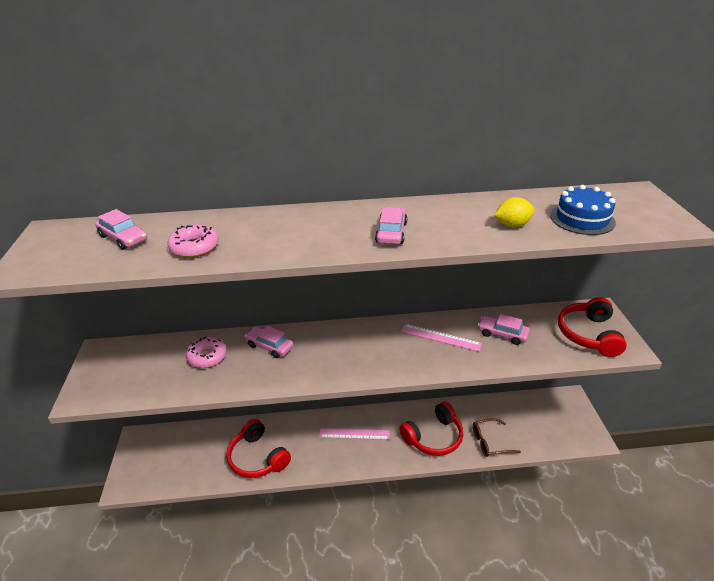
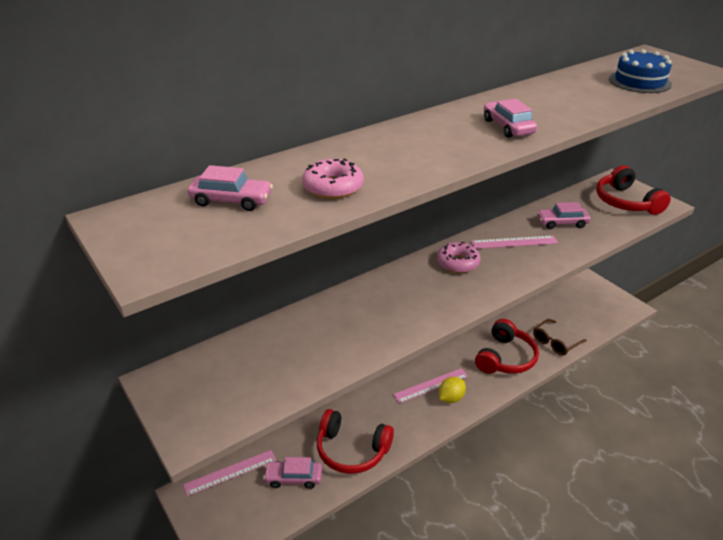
camera: 30 degrees left, 0 degrees up
(172, 436) = (230, 472): none -> pink ruler
(207, 357) = (302, 339): pink donut -> pink donut (457, 263)
(270, 346) = (360, 305): pink car -> pink car (293, 478)
(512, 225) = (596, 98): yellow lemon -> yellow lemon (451, 398)

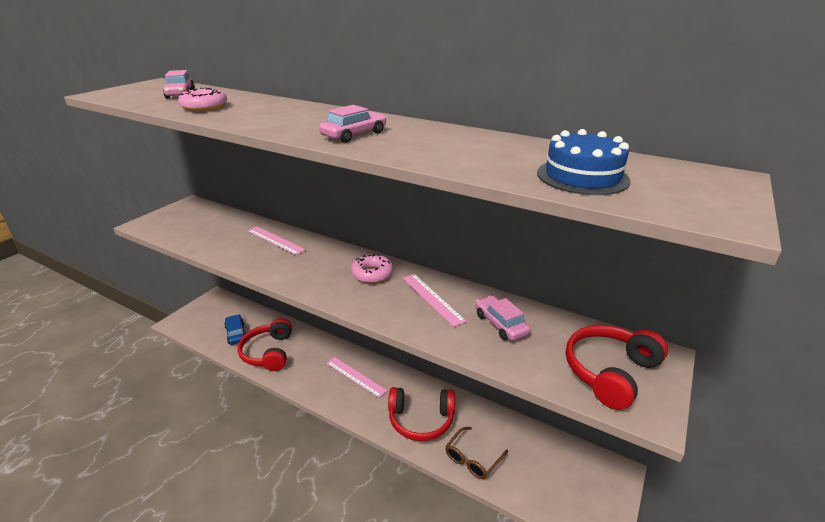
camera: 65 degrees right, 5 degrees down
(230, 472) = (235, 307): pink ruler -> pink ruler (275, 240)
(293, 478) = (236, 333): pink car -> blue car
(451, 398) = (346, 393): yellow lemon -> none
(555, 342) = (473, 458): brown glasses -> brown glasses turned 75 degrees counterclockwise

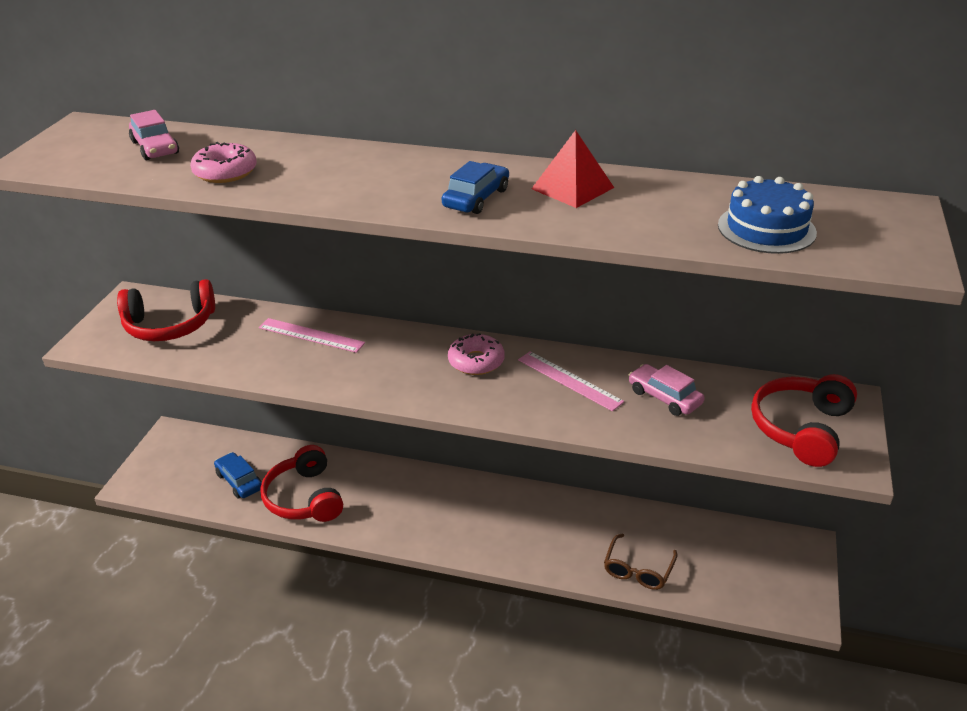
camera: 15 degrees left, 5 degrees up
(354, 135) = (476, 198): pink car -> blue car
(356, 376) = (446, 504): pink ruler -> none
(421, 420) = (557, 539): red headphones -> red headphones (170, 325)
(433, 136) = (572, 188): none -> red pyramid

